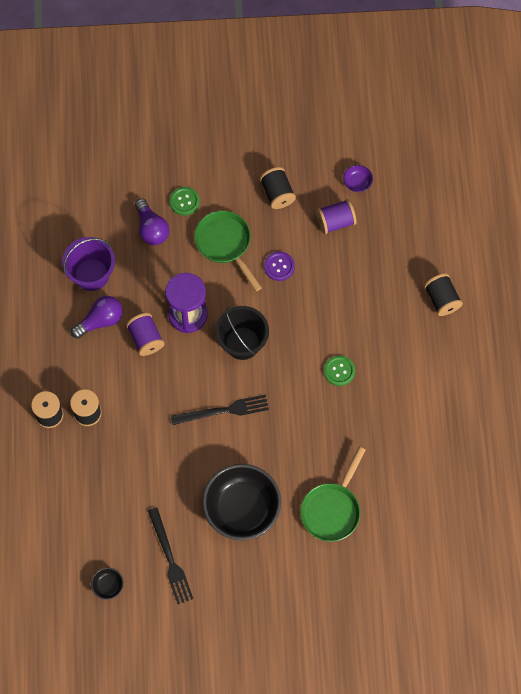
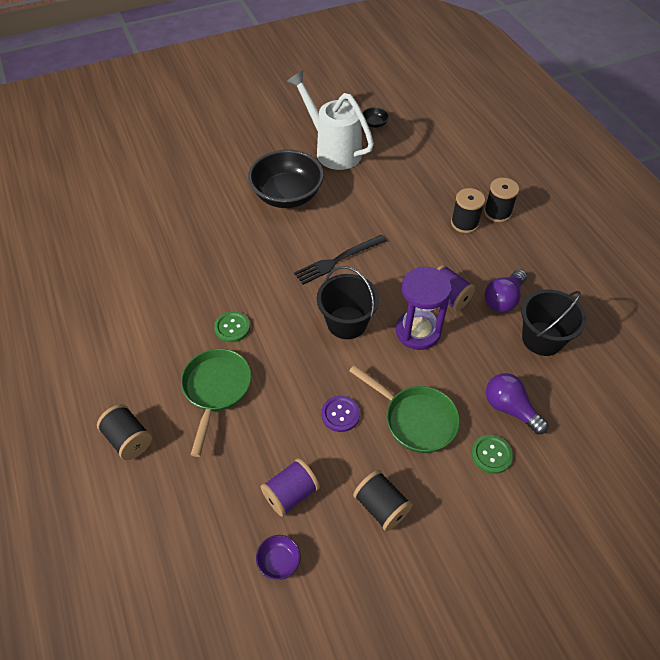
camera: 160 degrees right, 15 degrees down
(92, 275) = (542, 339): purple bucket -> black bucket
(170, 559) = (333, 150): black fork -> white watering can
(332, 509) = (203, 216): green pan -> green pan (216, 390)

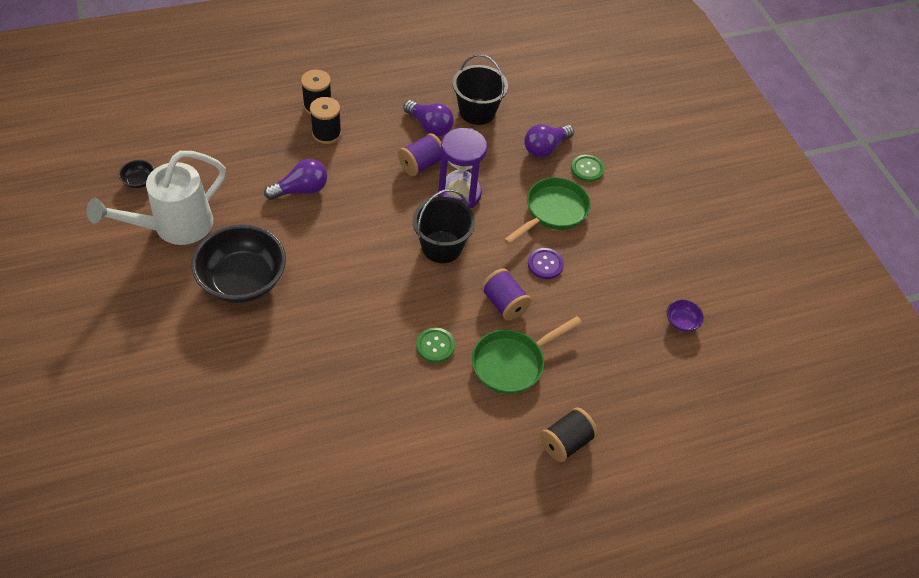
camera: 90 degrees left, 0 degrees up
(216, 390) = (512, 363): green pan -> green pan turned 45 degrees counterclockwise
(291, 494) = (622, 309): purple spool -> purple spool (504, 303)
(338, 260) = (357, 243): black fork -> none
(381, 507) = (633, 247): black spool -> none
(391, 215) = (301, 190): none -> purple light bulb

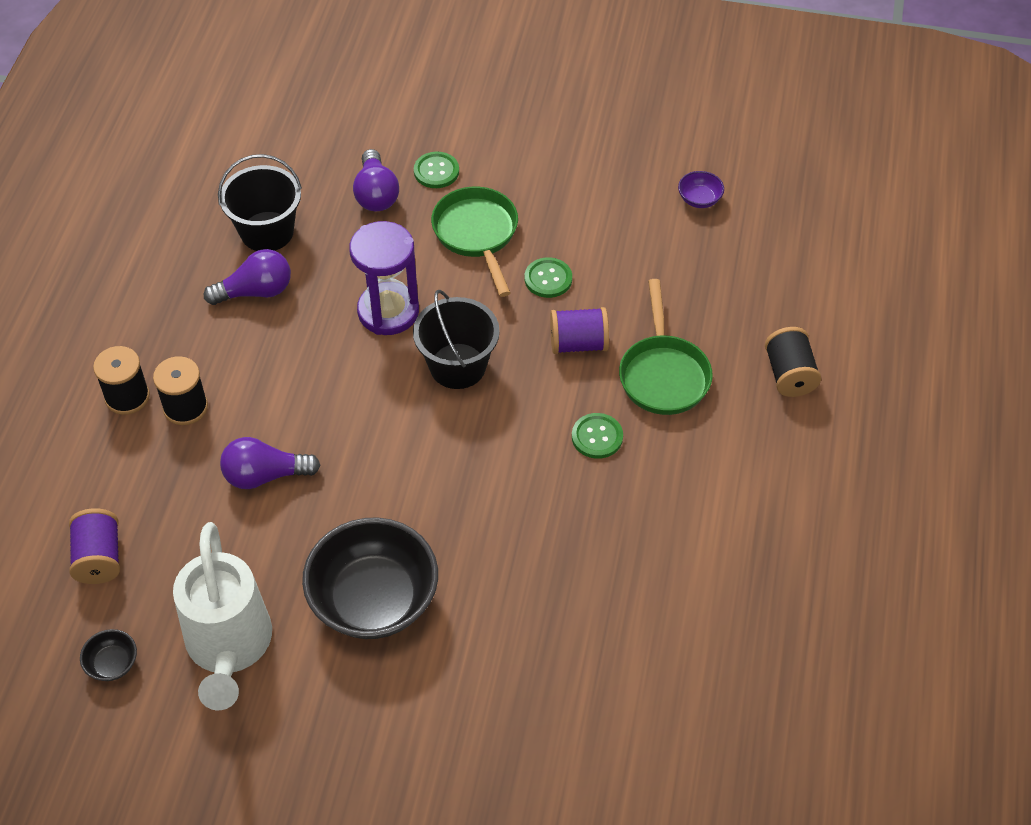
camera: 55 degrees left, 0 degrees up
(301, 190) = (265, 475): purple light bulb -> purple light bulb turned 105 degrees counterclockwise
(421, 164) = (313, 329): purple spool -> purple spool (99, 558)
(545, 264) = (548, 279): purple button -> green button

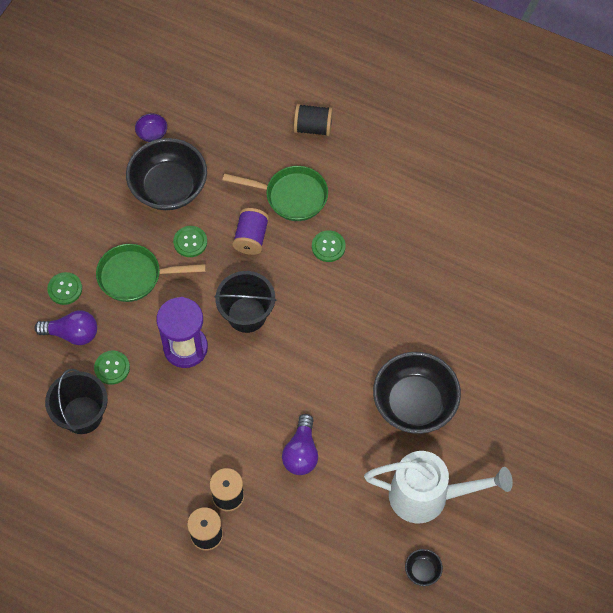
camera: 75 degrees left, 10 degrees up
(99, 558) = (339, 570): purple spool -> none
(256, 291) = (137, 432): purple light bulb -> none
(339, 244) = (112, 368): none -> green button
(622, 237) = (169, 188): none -> black bowl

